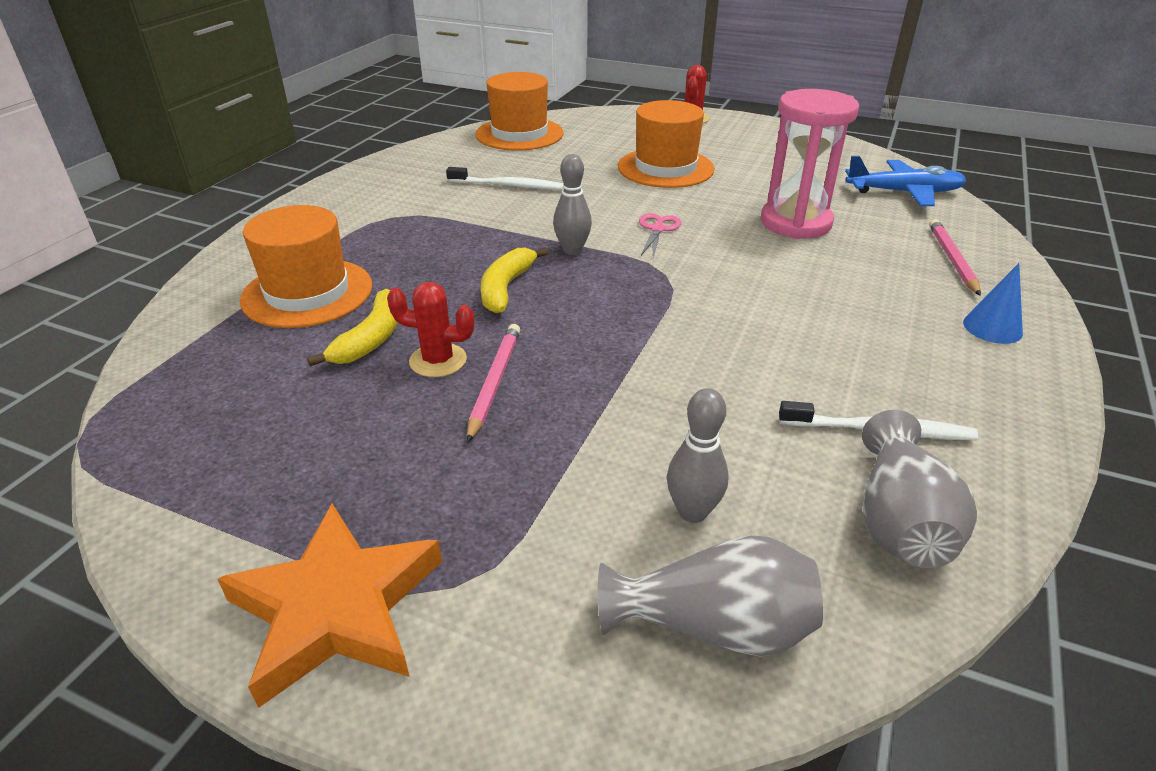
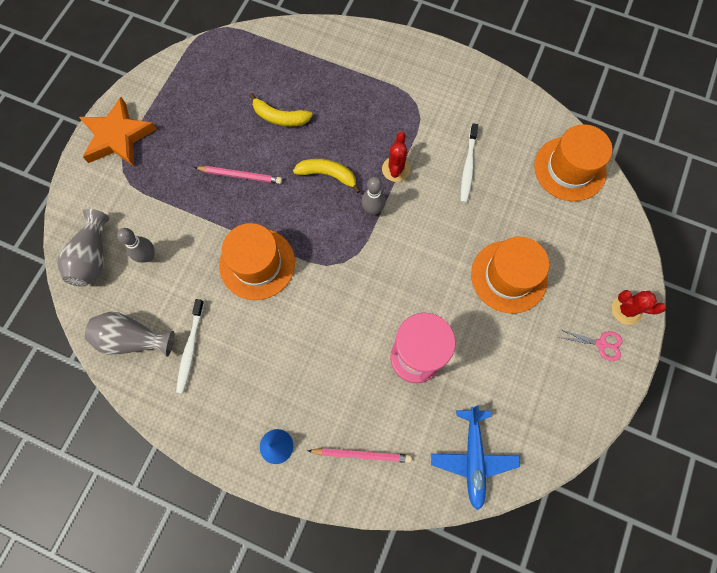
camera: 90 degrees right, 35 degrees up
(307, 293) = (324, 80): orange hat -> orange hat (257, 264)
(438, 360) = (259, 149): red cactus -> red cactus (396, 169)
(657, 229) = (402, 262): pink scissors -> pink scissors (601, 344)

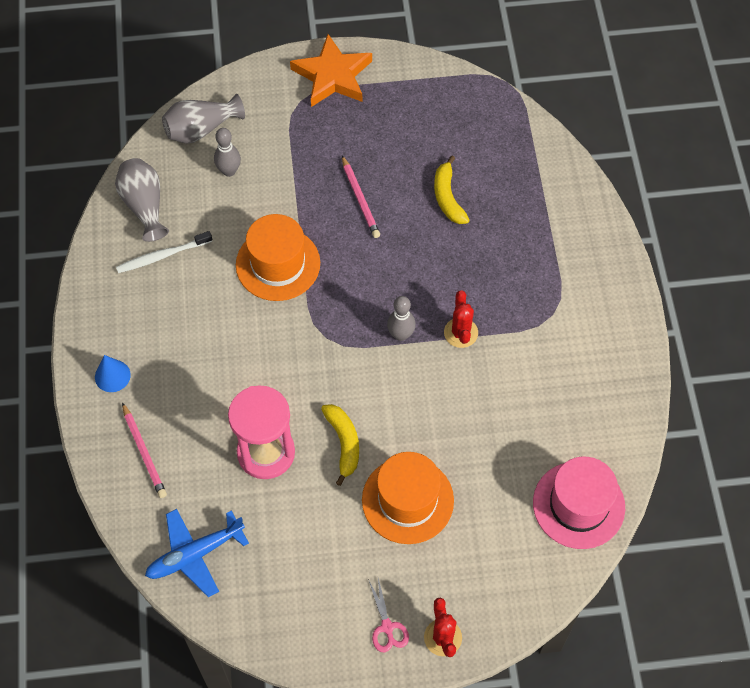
camera: 60 degrees right, 10 degrees down
(328, 175) = (412, 274): yellow banana -> yellow banana (343, 443)
(396, 169) = (461, 333): red cactus -> red cactus turned 75 degrees counterclockwise
(468, 167) = (510, 400): white toothbrush -> none
(569, 169) = (578, 505): orange hat -> pink hat

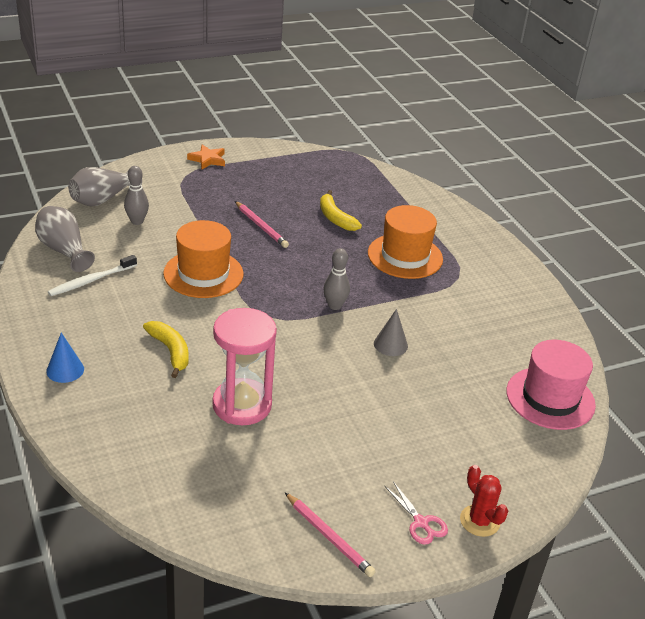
camera: 20 degrees left, 25 degrees down
(144, 452) = (116, 423): pink pencil -> pink pencil (329, 537)
(195, 554) = (197, 497): blue plane -> none
(333, 76) = (208, 159): orange star -> orange star, size x0.55
(343, 443) = (315, 387): yellow banana -> yellow banana (170, 351)
(407, 500) = (394, 419): orange hat -> orange hat (405, 256)
(440, 400) = (390, 344): none -> grey cone
(461, 333) = (387, 298): red cactus -> none

